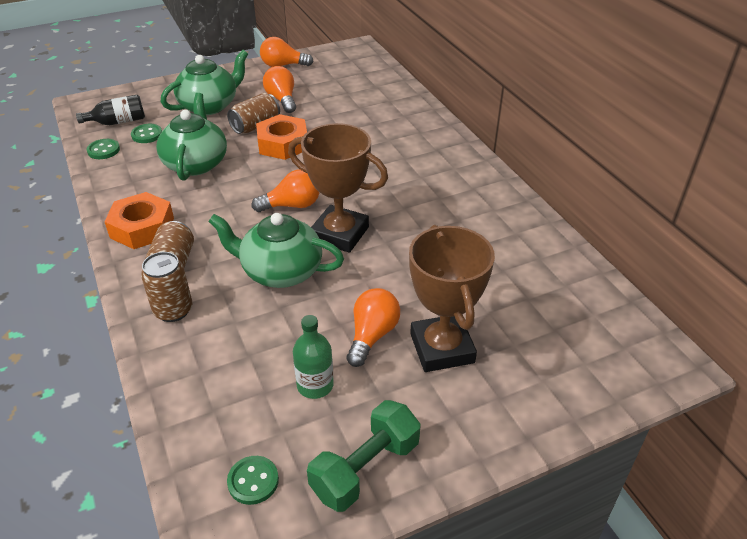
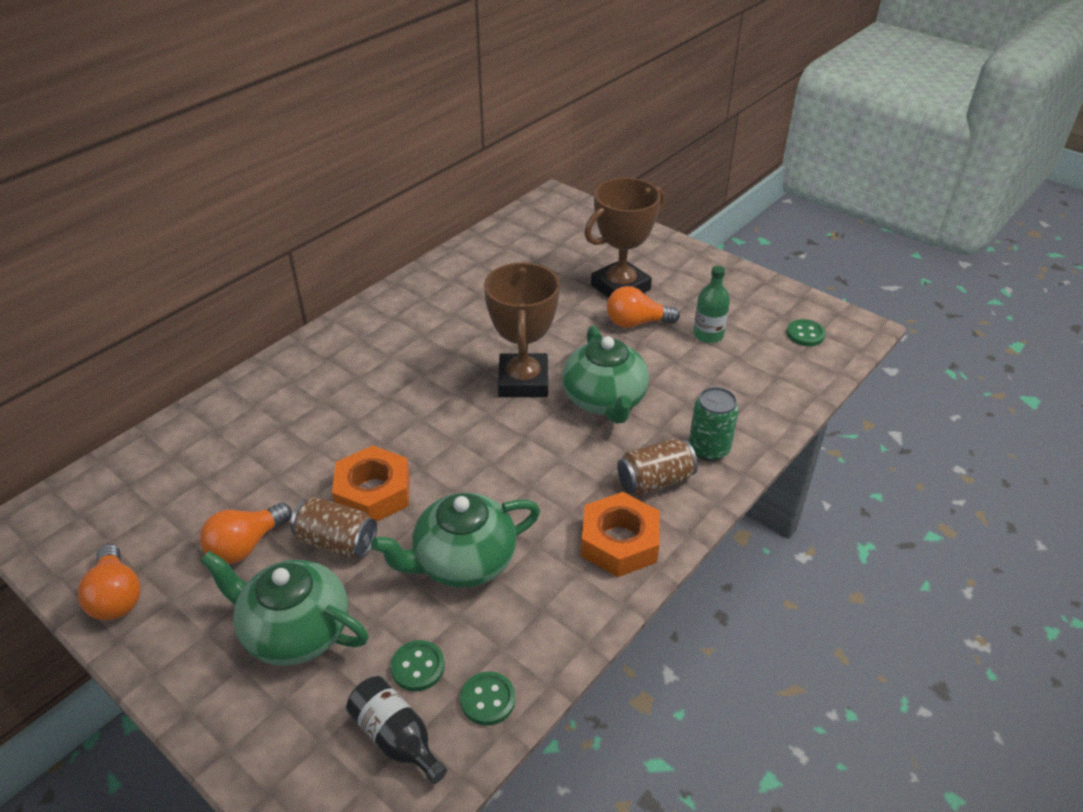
camera: 115 degrees left, 0 degrees up
(173, 310) = (709, 449): brown can -> green can
(292, 205) = (498, 432): orange light bulb -> none
(365, 468) = (749, 293): green dumbbell -> none

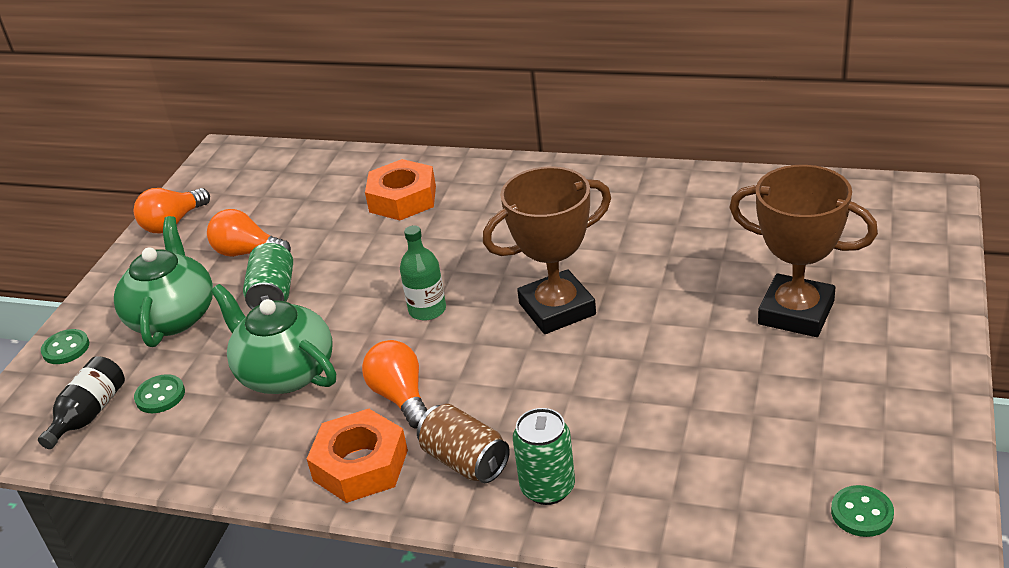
camera: 70 degrees right, 5 degrees down
(337, 542) = (273, 294): brown can -> green can
(373, 492) = (340, 287): orange nut -> orange nut (402, 199)
(488, 699) = (140, 449): green button -> green button (66, 348)
(604, 400) = (571, 377): green teapot -> none
(636, 323) = (736, 350): orange light bulb -> orange light bulb (400, 397)
(708, 335) = (769, 418): green bottle -> green bottle (427, 310)

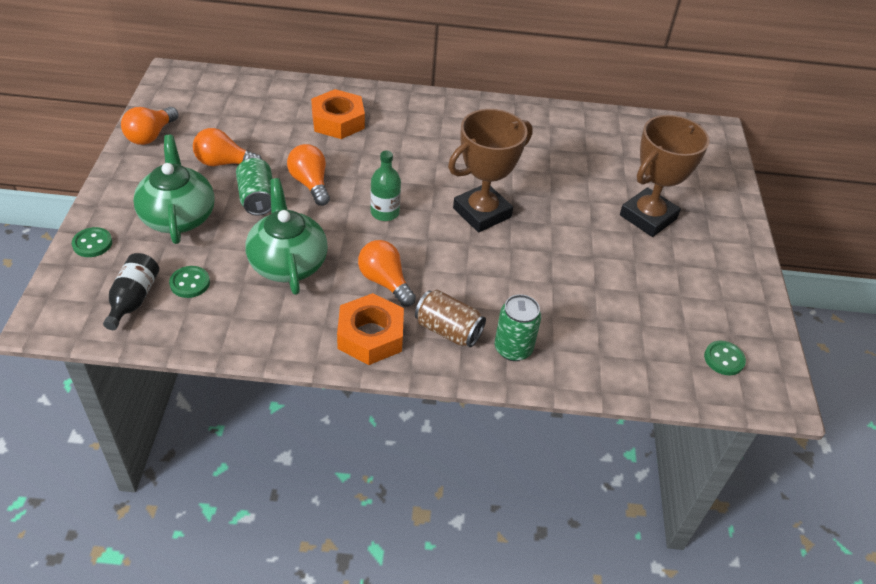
camera: 20 degrees left, 10 degrees up
(285, 372) = (288, 263): green teapot -> green teapot turned 45 degrees clockwise
(344, 275) = (310, 184): none -> orange light bulb
(796, 313) = (648, 217): brown trophy -> brown trophy turned 60 degrees counterclockwise

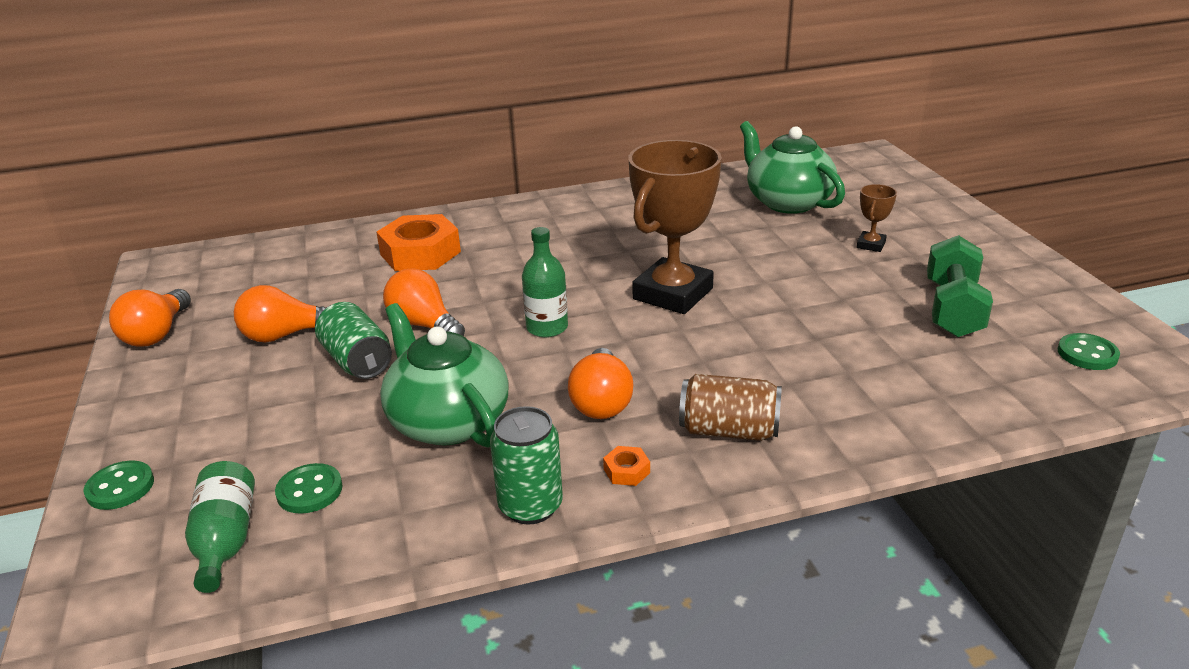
camera: 15 degrees left, 15 degrees down
(133, 299) = (225, 540): black bottle -> green bottle
(178, 216) = (247, 414): green teapot -> green teapot (787, 202)
(370, 335) = (626, 471): orange nut -> orange nut, size x0.41
(385, 282) = (601, 402): orange light bulb -> orange light bulb turned 120 degrees counterclockwise
(513, 349) = (830, 424): green can -> green can (530, 506)
(648, 217) = (871, 245): brown trophy -> brown trophy, size x0.43
(662, 291) = (953, 309): none -> green dumbbell

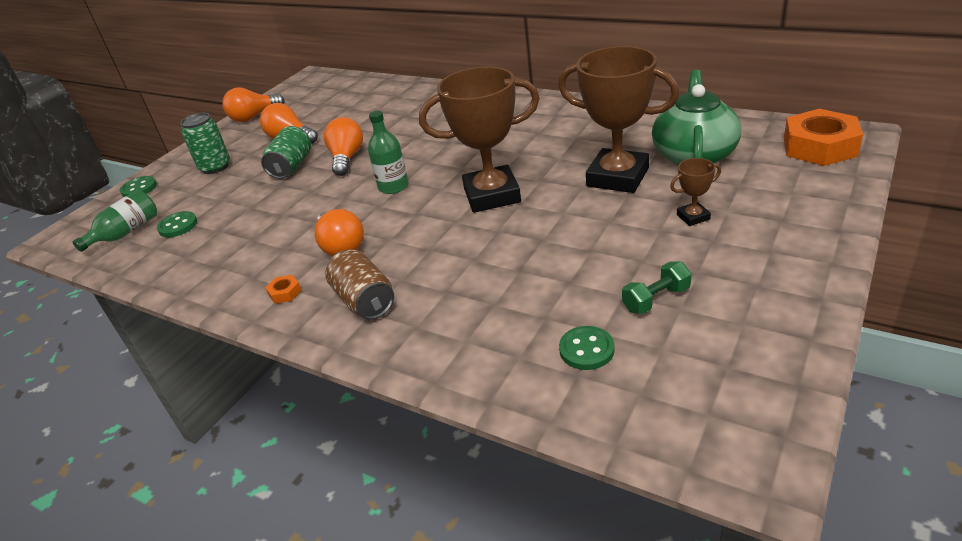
camera: 50 degrees right, 5 degrees up
(420, 253) = (414, 112): orange nut -> orange nut (819, 147)
(448, 421) = (269, 219): green teapot -> none
(530, 506) = (224, 285): green can -> green can (215, 167)
(601, 402) = (341, 246): orange light bulb -> orange light bulb turned 75 degrees counterclockwise
(758, 238) = (617, 177): none -> brown trophy
(953, 309) = (656, 299): green dumbbell -> green dumbbell, size x0.58
(1087, 354) = (695, 397): green button -> green button (586, 350)

